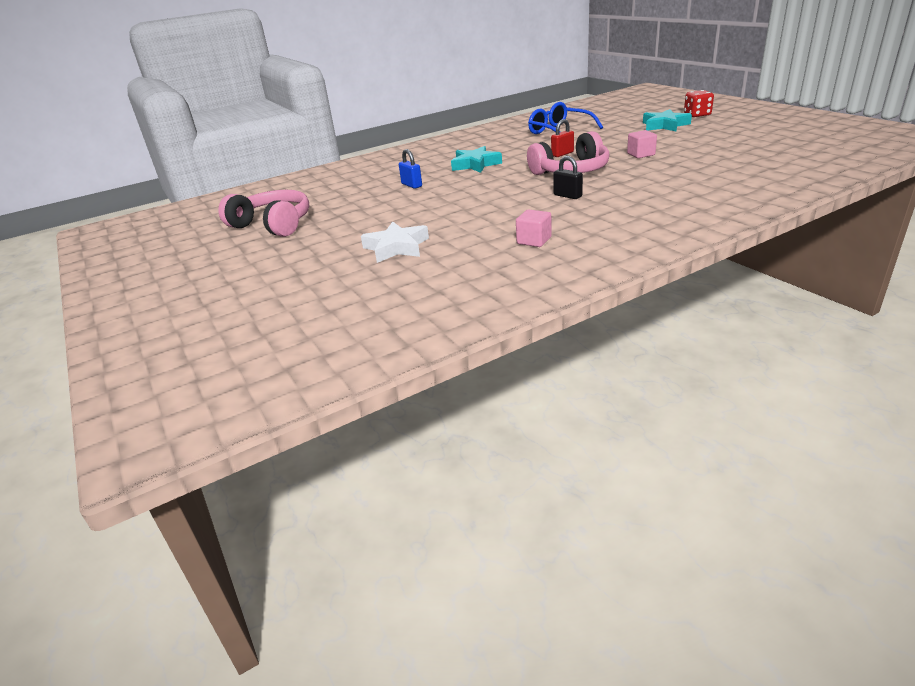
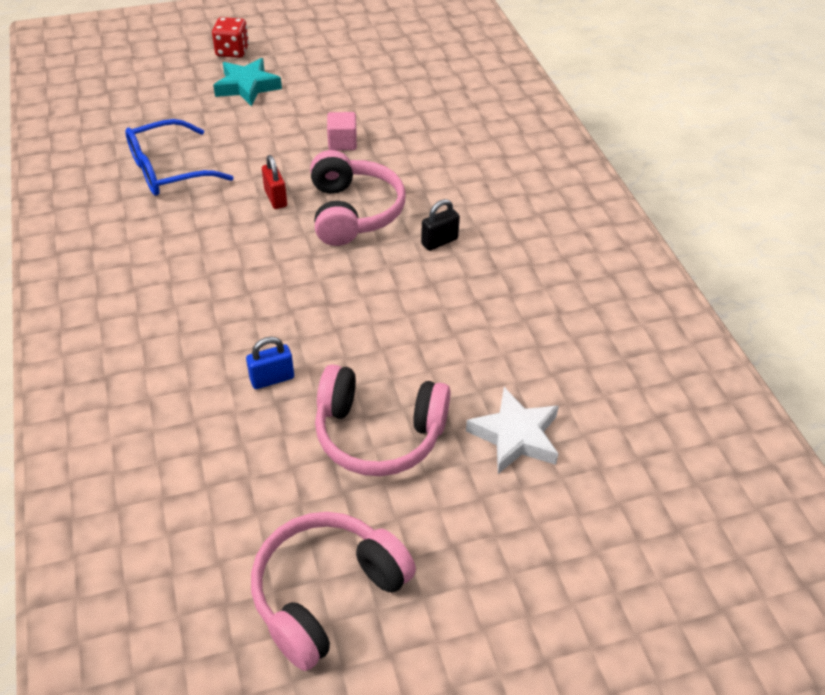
camera: 80 degrees left, 15 degrees up
(382, 214) = (379, 433): none -> pink headphones
(475, 164) = (238, 289): turquoise star -> none
(534, 241) = (560, 307): pink cube -> none

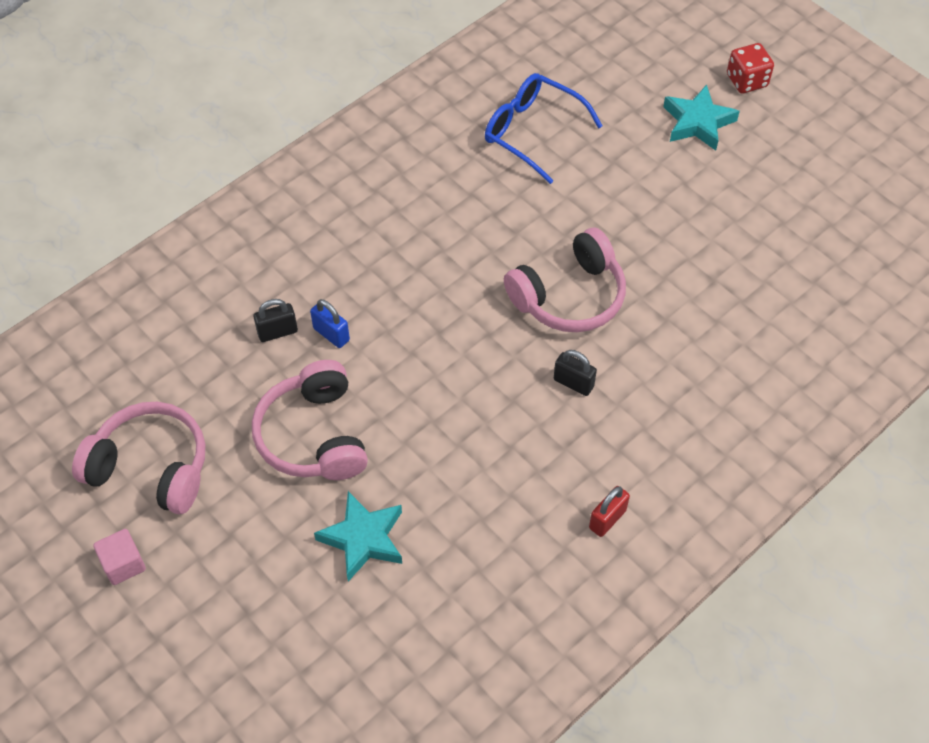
camera: 65 degrees right, 10 degrees up
(237, 420) = (277, 332): none -> black padlock
(275, 198) = (548, 228): red padlock -> red padlock (607, 519)
(342, 143) = (666, 240): pink cube -> pink cube (123, 564)
(515, 436) = (363, 539): white star -> turquoise star

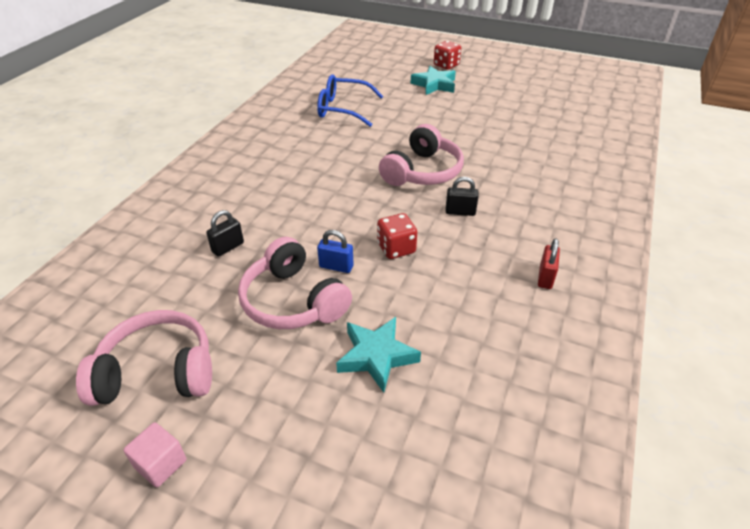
camera: 25 degrees left, 15 degrees down
(331, 334) = (271, 236): blue padlock -> blue padlock (336, 266)
(462, 408) = (396, 248): none -> red dice

